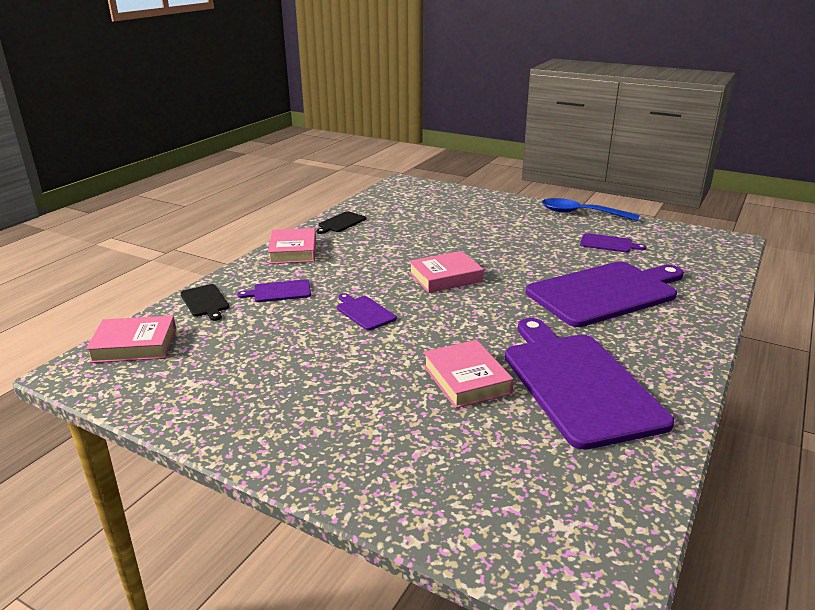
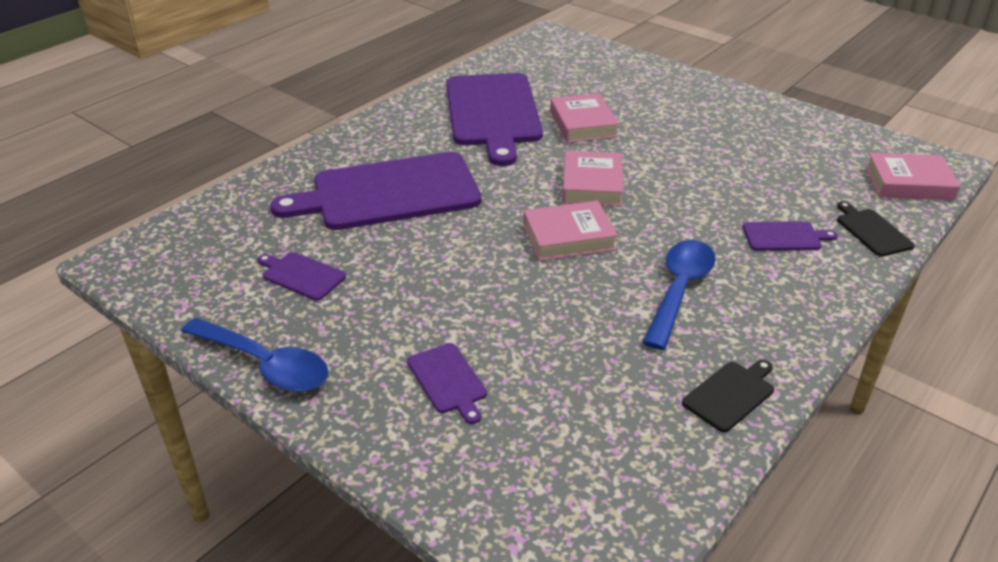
camera: 170 degrees left, 10 degrees up
(293, 251) = (795, 318): pink book -> pink book (592, 185)
(364, 257) = (679, 290): none -> blue spoon
(364, 312) = (673, 196): purple cutting board -> purple cutting board (448, 380)

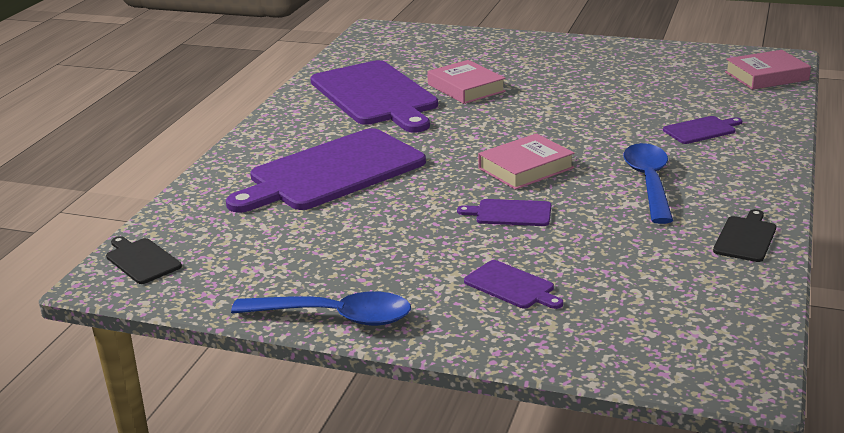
camera: 20 degrees left, 10 degrees down
(301, 275) = (306, 248): purple cutting board -> purple cutting board (510, 213)
(592, 185) = (513, 128): pink book -> none
(872, 231) = (764, 112): black cutting board -> black cutting board (142, 260)

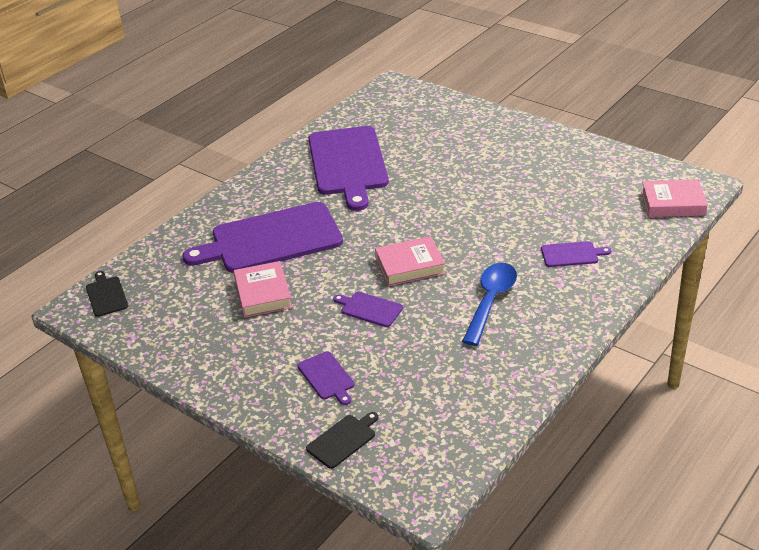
camera: 20 degrees right, 10 degrees up
(335, 317) = (198, 375): blue spoon -> none
(466, 88) = (420, 169): pink book -> pink book (263, 294)
(746, 238) = (522, 373): black cutting board -> black cutting board (343, 440)

